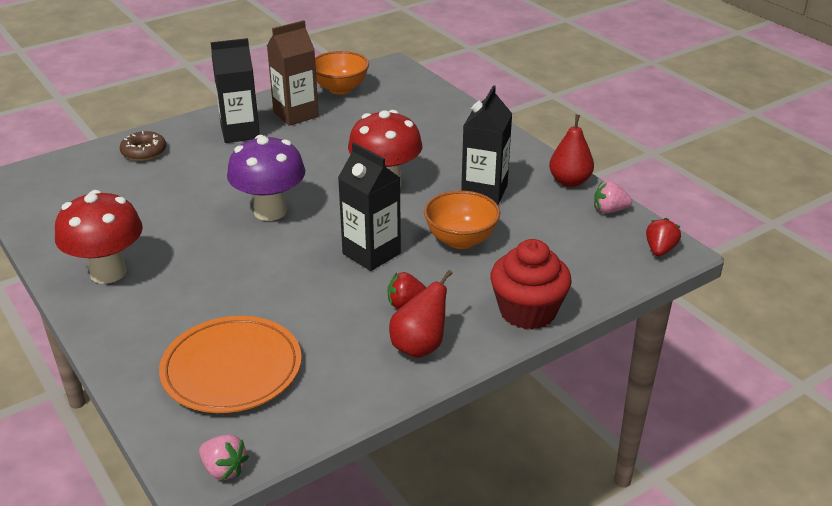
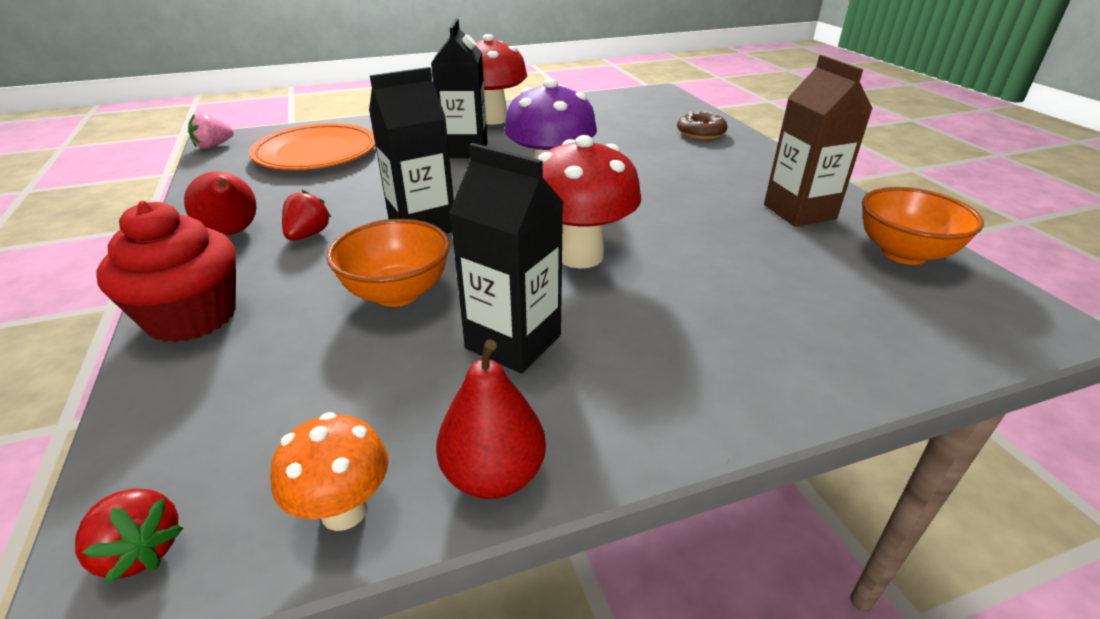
camera: 105 degrees right, 0 degrees up
(240, 132) = (743, 176): black carton -> black carton (465, 150)
(609, 210) = (344, 510): pink strawberry -> orange mushroom

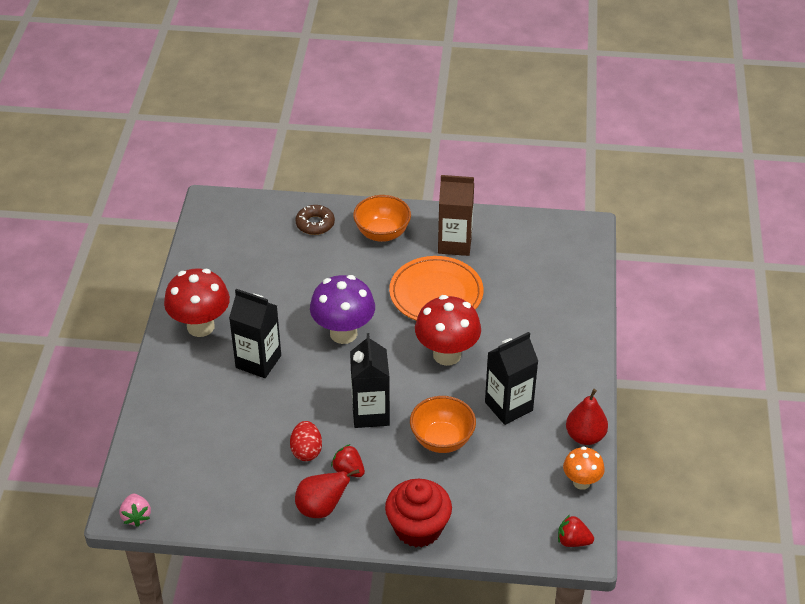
camera: 65 degrees left, 10 degrees up
(141, 550) = (573, 541): red strawberry -> red strawberry turned 135 degrees counterclockwise
(316, 153) = (201, 450): orange plate -> orange plate (436, 294)
(335, 202) = (306, 451): none -> red egg
(903, 253) = (517, 233): orange bowl -> orange bowl (382, 233)

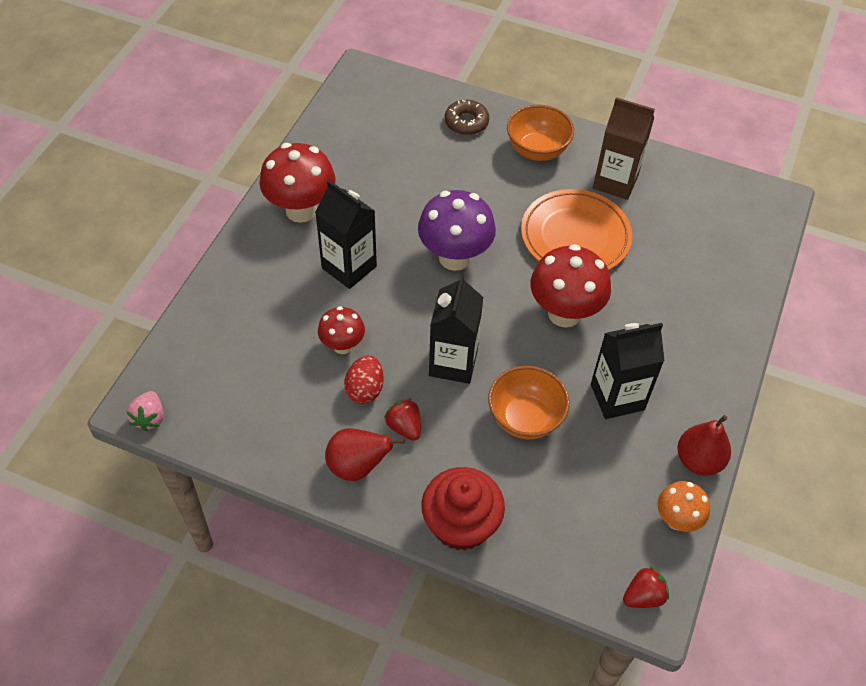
camera: 15 degrees right, 10 degrees up
(275, 423) = (342, 345): none -> red mushroom
(573, 541) = (643, 596): red strawberry -> red strawberry turned 120 degrees clockwise

